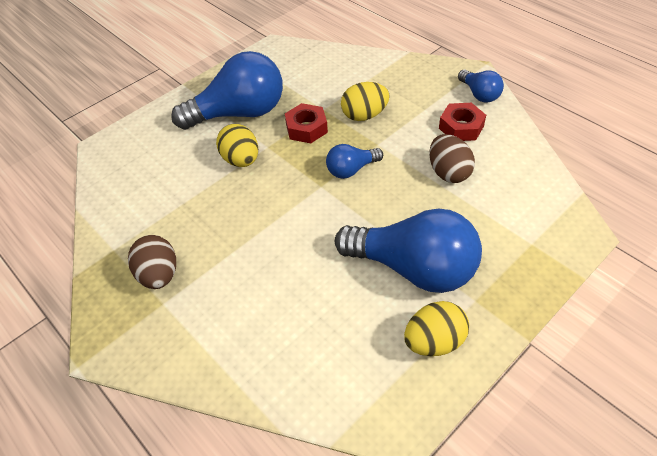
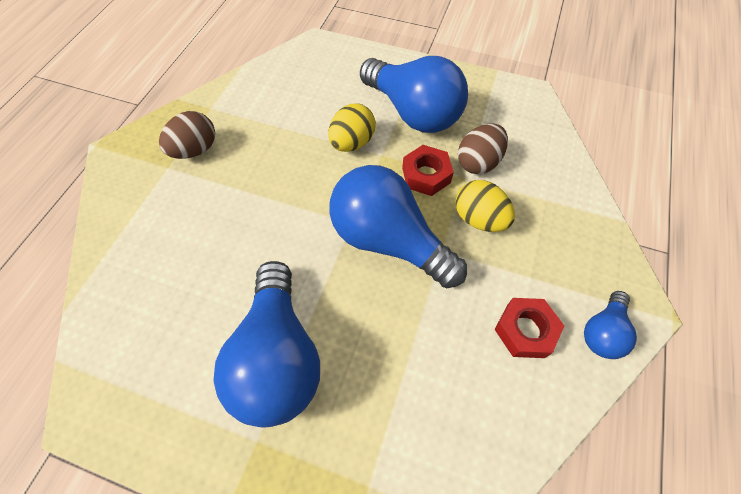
camera: 60 degrees right, 10 degrees up
(351, 170) = (389, 241): blue light bulb -> blue light bulb, size x2.03
(434, 341) = (189, 414): yellow egg -> none
(448, 172) = (438, 343): brown egg -> brown egg (478, 162)

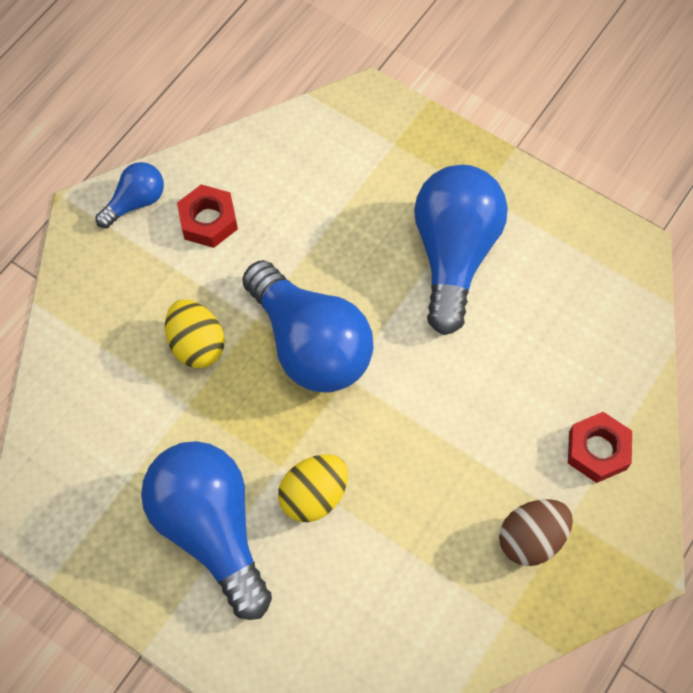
camera: 165 degrees left, 5 degrees up
(426, 175) = (234, 419): red nut -> red nut (597, 450)
(478, 162) = (160, 421): brown egg -> none

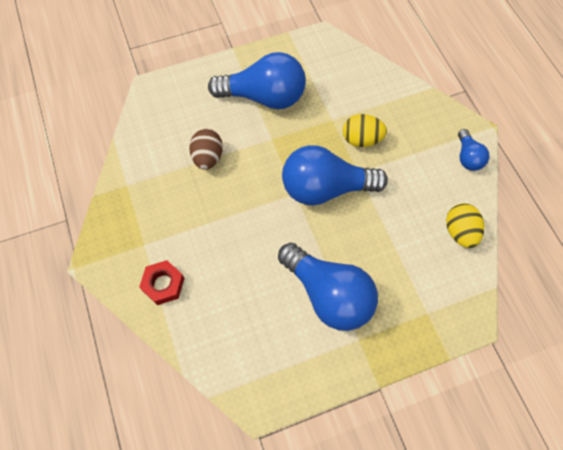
camera: 125 degrees right, 0 degrees up
(208, 221) = (433, 184): red nut -> none
(314, 495) = (246, 143): yellow egg -> yellow egg (460, 232)
(531, 539) = (150, 220): brown egg -> brown egg (208, 157)

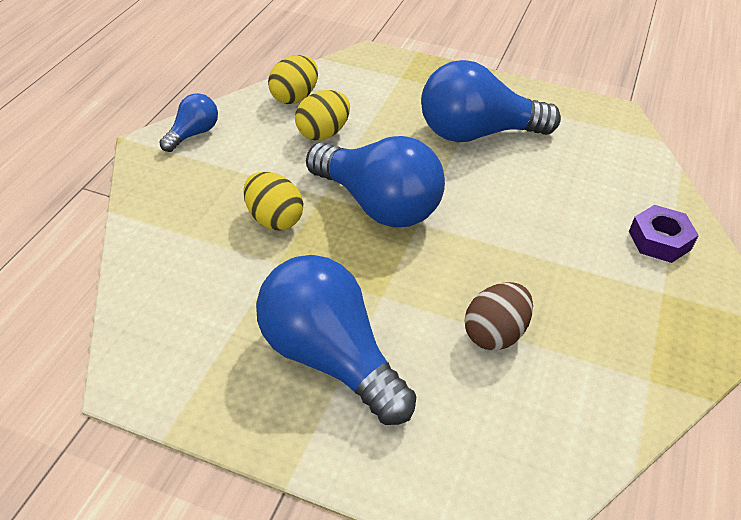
camera: 140 degrees left, 20 degrees down
(163, 284) = (659, 240): red nut -> purple nut
(328, 294) = (477, 133): blue light bulb -> blue light bulb turned 90 degrees counterclockwise
(409, 216) = (323, 133): none -> yellow egg

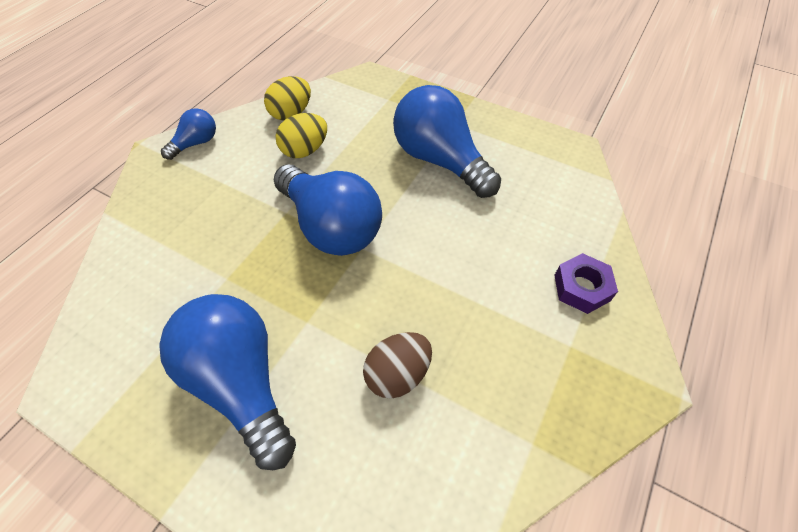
camera: 10 degrees right, 10 degrees up
(274, 219) = (237, 233): yellow egg -> none
(477, 133) = (440, 160): blue light bulb -> blue light bulb turned 45 degrees clockwise

